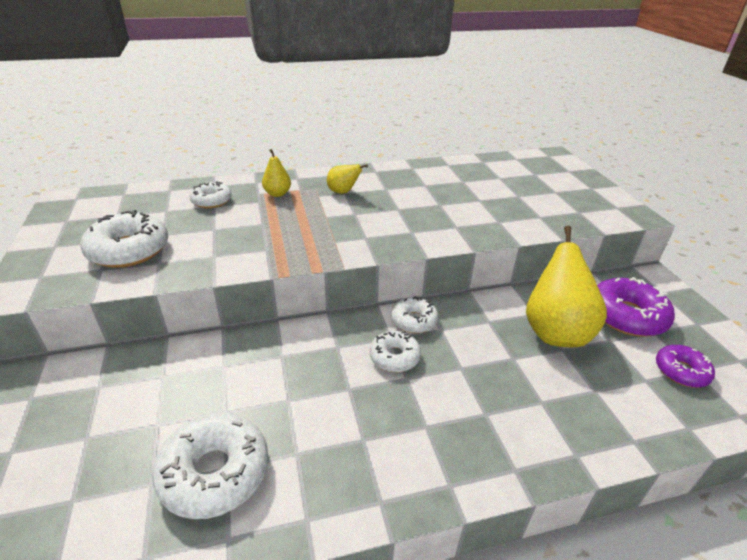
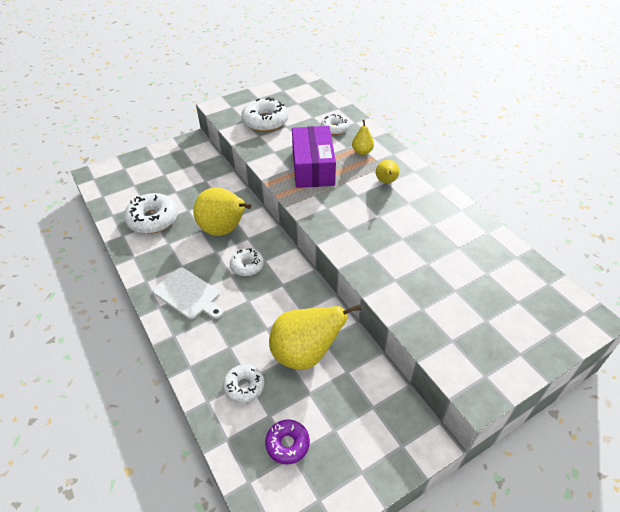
camera: 75 degrees right, 10 degrees up
(279, 231) = (313, 167): none -> purple box
(305, 370) = (224, 230): none -> yellow pear
(414, 321) = (286, 268): white donut -> white donut (244, 386)
(432, 437) = (188, 294): none -> white cutting board
(626, 316) = (348, 409): purple donut -> none

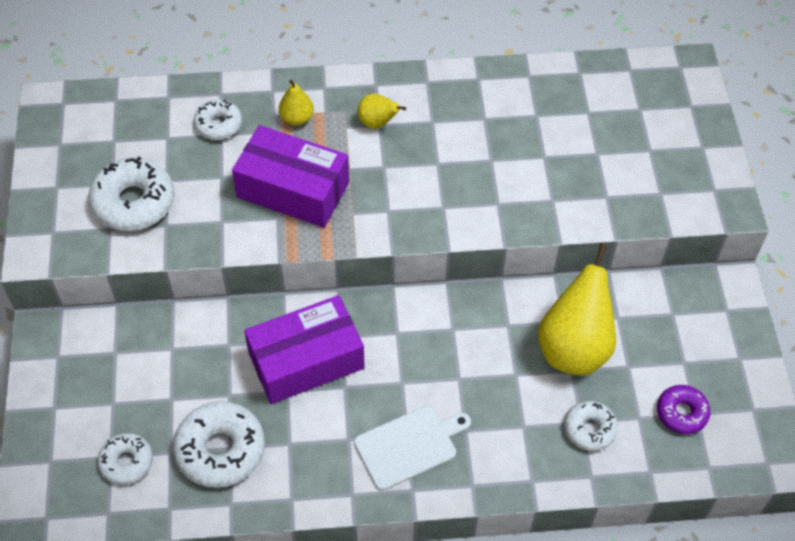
camera: 65 degrees left, 10 degrees up
(224, 230) = (306, 360): yellow pear -> purple box
(247, 266) = (396, 357): white donut -> white donut (126, 462)

